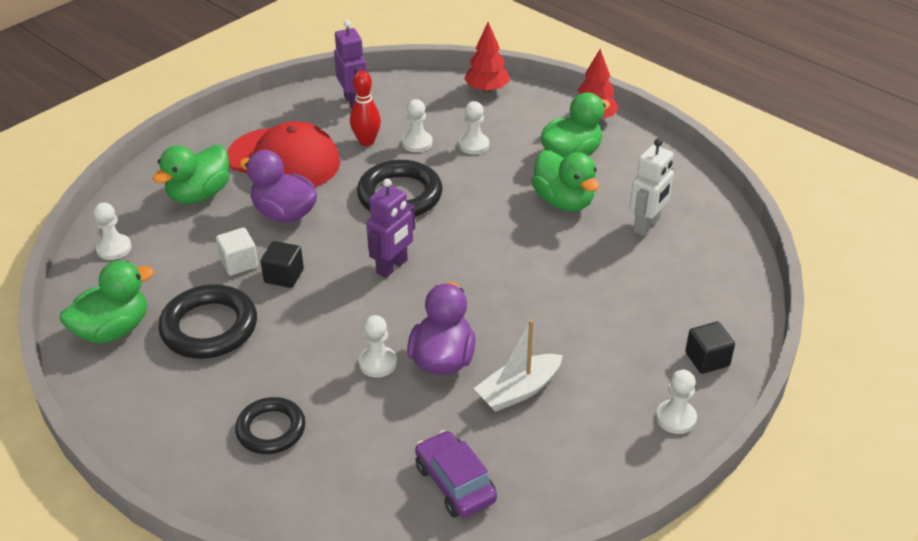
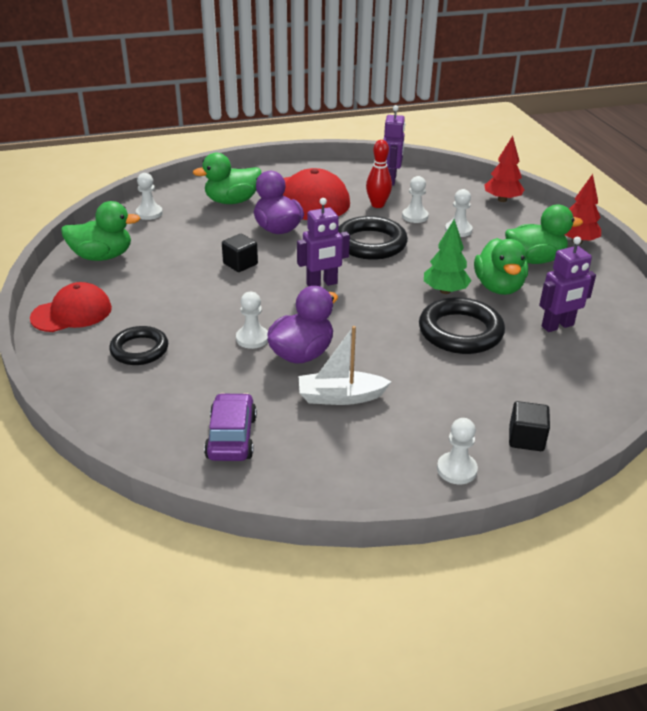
camera: 30 degrees right, 5 degrees down
(149, 418) = (72, 313): none -> red cap
(209, 327) = (162, 276): black ring -> black ring (460, 331)
(239, 263) = (218, 247): white cube -> none
(518, 226) = (445, 291): none -> green tree
(647, 225) = (557, 326): white robot -> purple robot

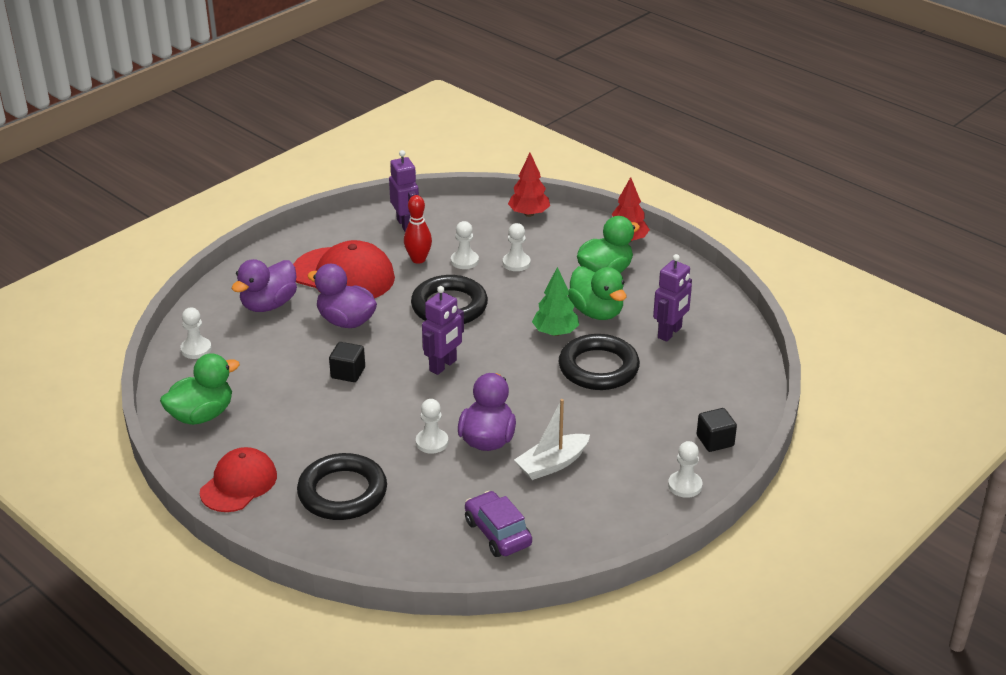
camera: 30 degrees left, 0 degrees up
(139, 349) = (342, 492): black ring -> black ring, size x1.53
(232, 201) = (269, 305): green duck -> purple duck

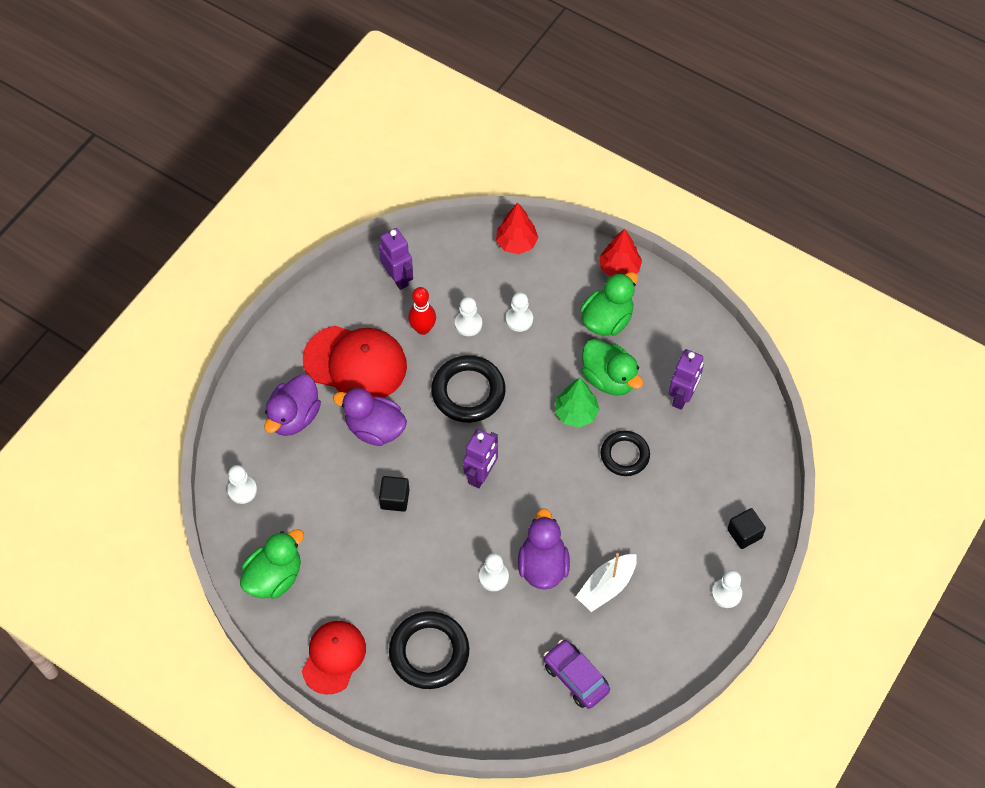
camera: 10 degrees left, 25 degrees up
(598, 368) = (624, 455): black ring -> black ring, size x0.66

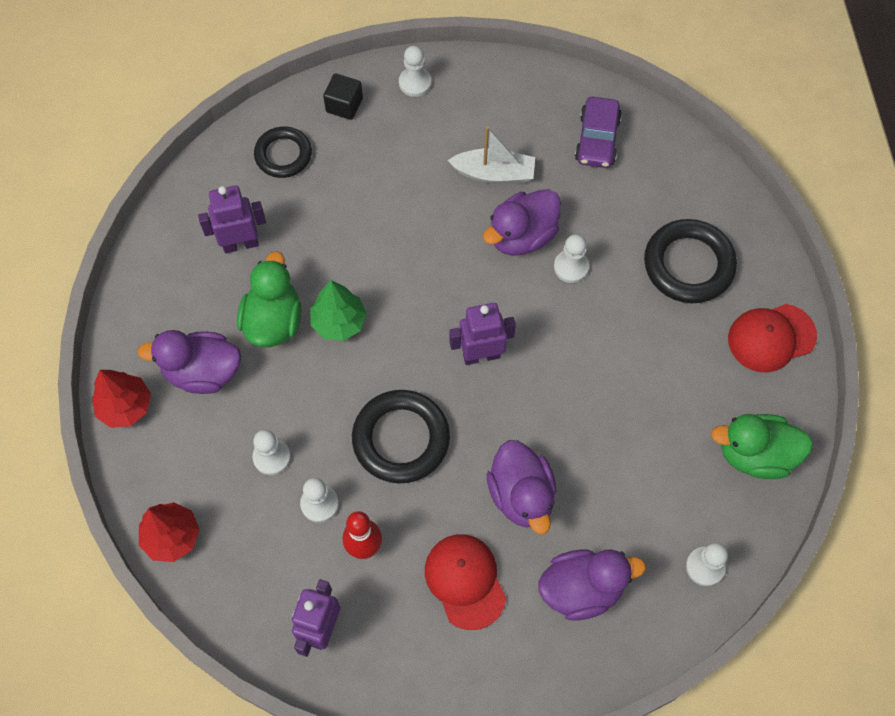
camera: 130 degrees left, 5 degrees up
(355, 363) = (465, 581): red cap -> red cap, size x0.67
(395, 499) = (577, 412): black cube -> none
(607, 320) = (203, 372): green duck -> purple duck
(624, 455) = (348, 249): black ring -> black ring (283, 155)

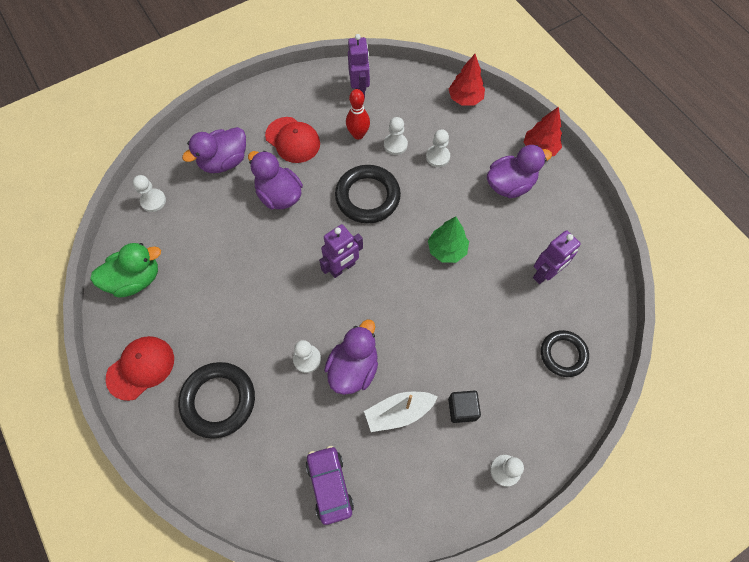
camera: 155 degrees right, 0 degrees up
(273, 321) = (488, 233): green duck -> none
(344, 105) = (547, 420): black cube -> black cube (462, 409)

